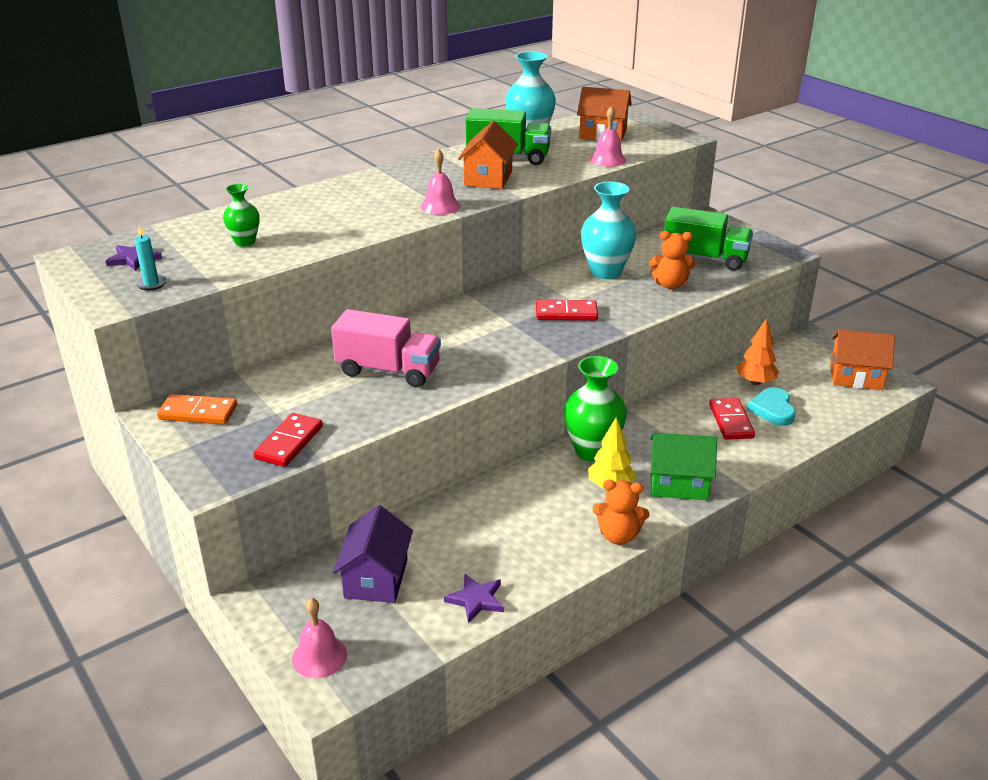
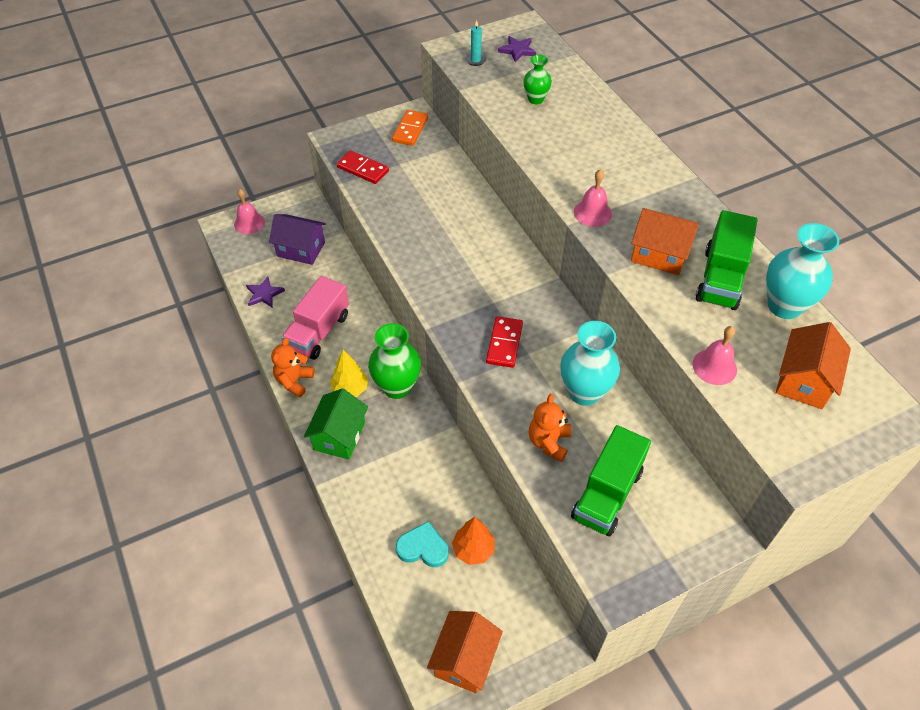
camera: 100 degrees right, 20 degrees up
(388, 371) = (437, 220): pink truck -> pink truck (318, 331)
(730, 421) = (413, 504): red domino -> none

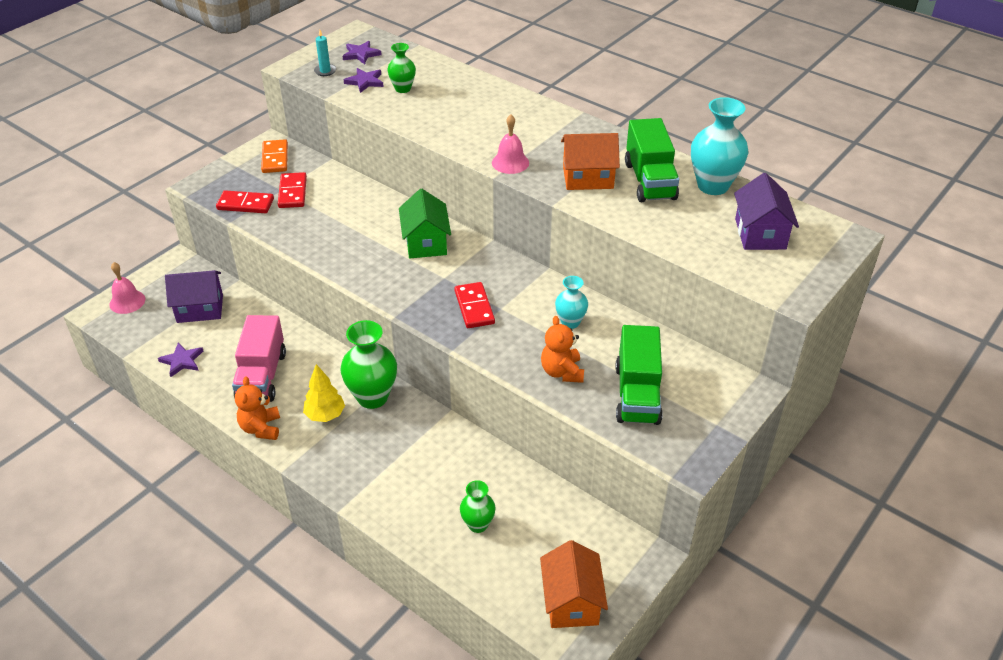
camera: 25 degrees left, 10 degrees down
(339, 436) = (337, 460): green house -> green house (425, 242)
(407, 169) = (293, 192): none -> red domino
(423, 548) = (478, 524): turquoise heart -> green vase
(473, 550) = (527, 508): orange tree -> none
(505, 82) = (365, 82): none -> purple star
(584, 392) = (570, 322): turquoise vase -> turquoise vase, size x0.57
(714, 366) = (684, 246): pink bell -> none
(804, 380) = (760, 234): orange house -> purple house

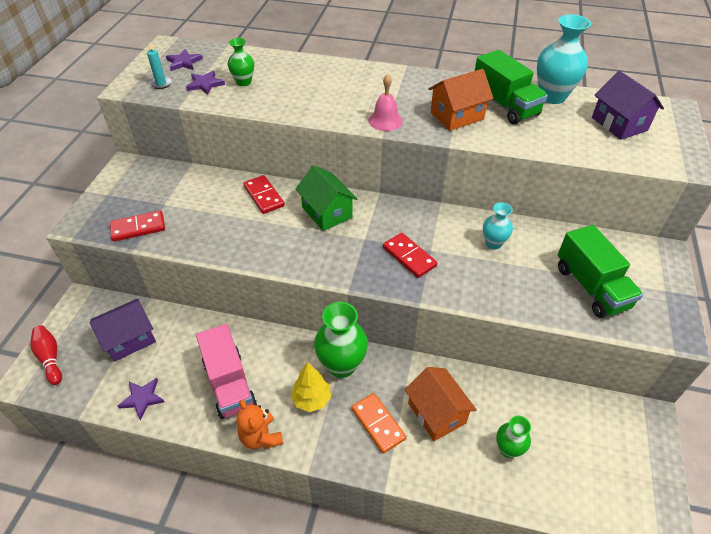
camera: 25 degrees left, 5 degrees up
(127, 302) = (50, 358): pink bell -> red bowling pin
(275, 158) = (139, 177): orange domino -> orange domino (378, 423)
(293, 192) = (177, 203): red domino -> red domino (264, 196)
(562, 372) = (521, 289): orange teddy bear -> none
(571, 601) = (629, 487): orange house -> orange house (437, 413)

